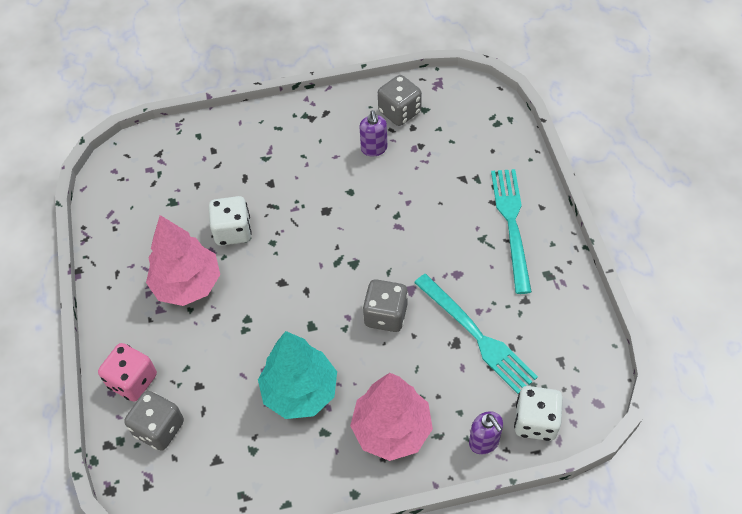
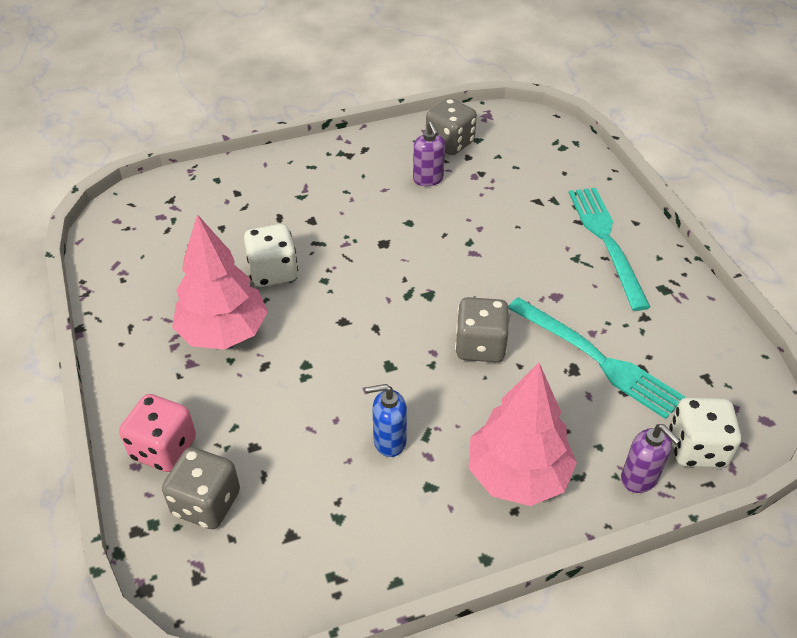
camera: 10 degrees left, 10 degrees down
(300, 391) = (389, 441): turquoise tree -> blue soap dispenser

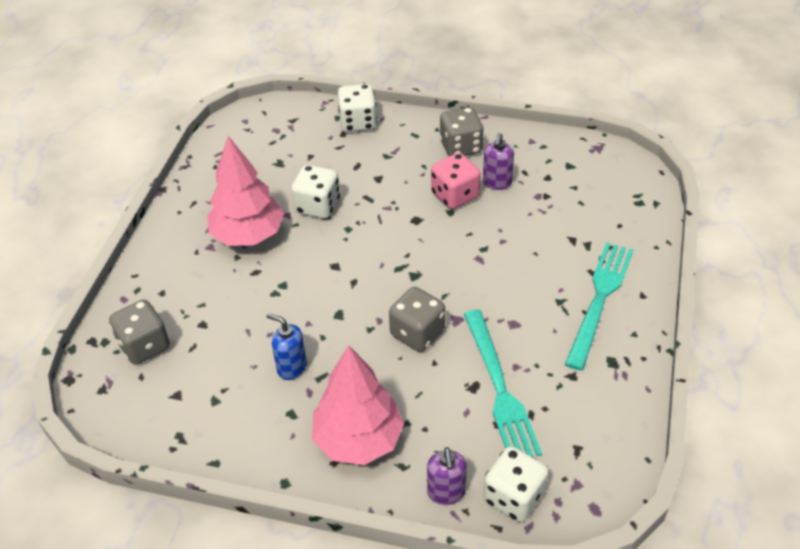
camera: 35 degrees right, 0 degrees up
(164, 448) = (148, 296): pink dice -> pink dice (455, 195)
(243, 176) = (358, 122): none -> white dice
(450, 143) = (542, 159): grey dice -> grey dice (460, 147)

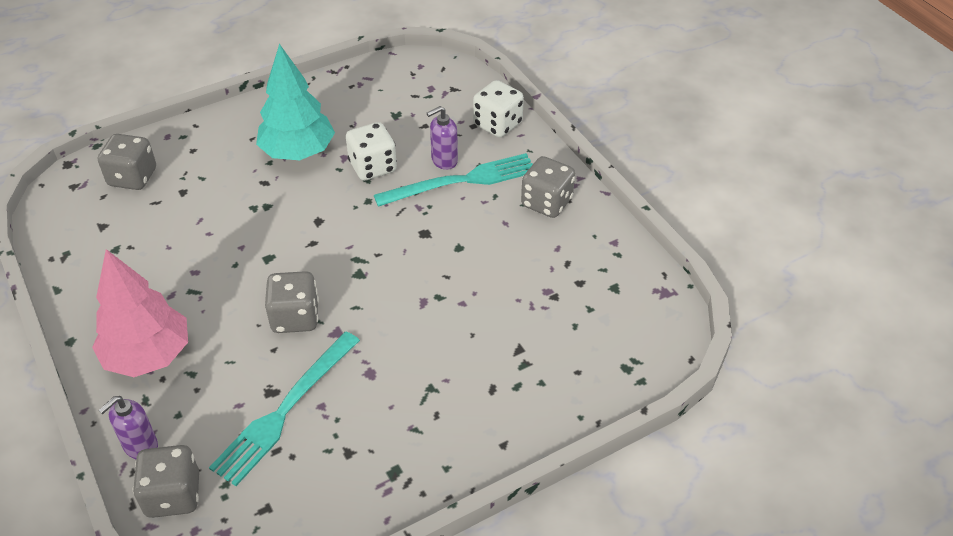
camera: 45 degrees right, 0 degrees up
(248, 235) = (298, 152): pink tree -> turquoise tree
(291, 367) = (186, 268): blue soap dispenser -> none
(455, 195) = (482, 237): pink dice -> none
(497, 183) = (530, 254): purple soap dispenser -> purple soap dispenser (444, 161)
(514, 497) = (173, 495): white dice -> grey dice
(599, 300) = (462, 416): turquoise fork -> turquoise fork (461, 181)

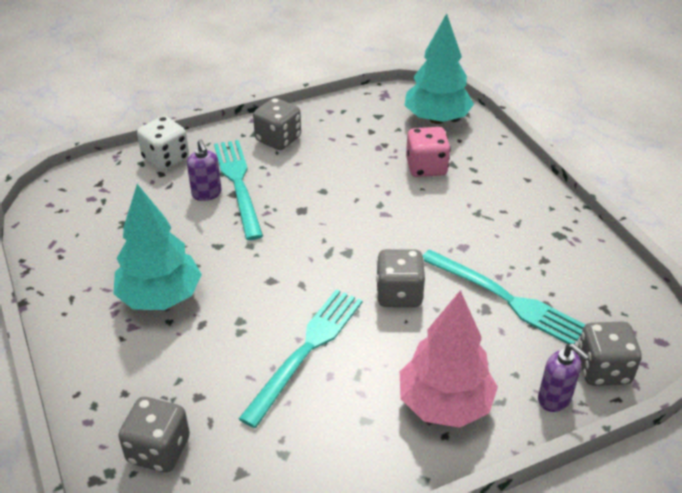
camera: 85 degrees left, 5 degrees down
(225, 253) = (306, 351): none -> turquoise fork
(373, 167) = (202, 241): white dice -> none
(513, 337) = (426, 167): none -> pink dice
(620, 347) = (437, 119): none -> turquoise tree

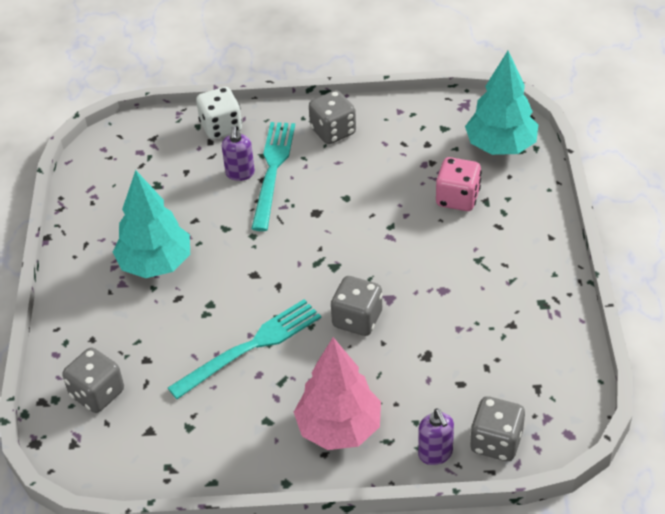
camera: 25 degrees right, 5 degrees up
(505, 298) = (450, 351): turquoise fork -> none

